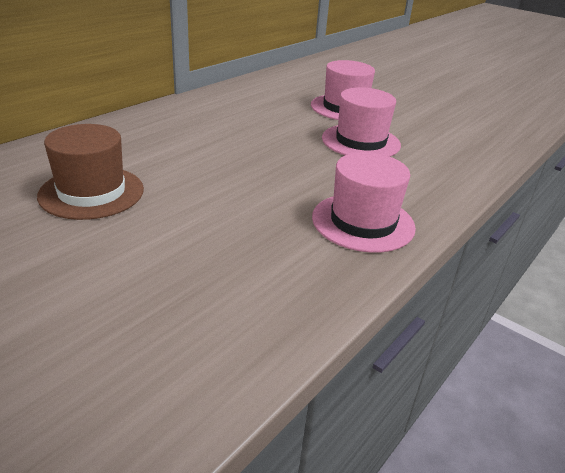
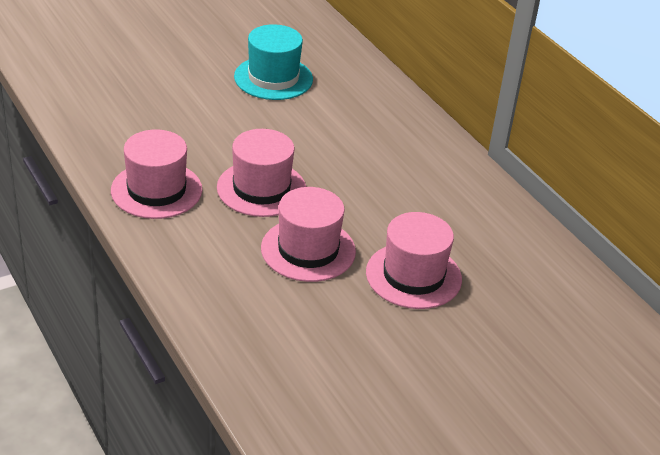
camera: 110 degrees right, 5 degrees up
(91, 192) = (273, 78): brown hat -> turquoise hat
(304, 169) = (261, 188): none -> pink hat

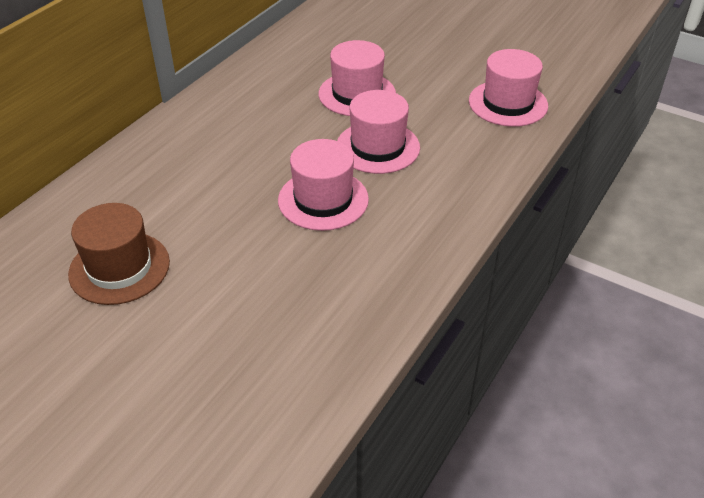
camera: 115 degrees left, 5 degrees up
(156, 190) = (386, 261): pink hat -> pink hat (508, 103)
(273, 78) = (119, 268): turquoise hat -> brown hat

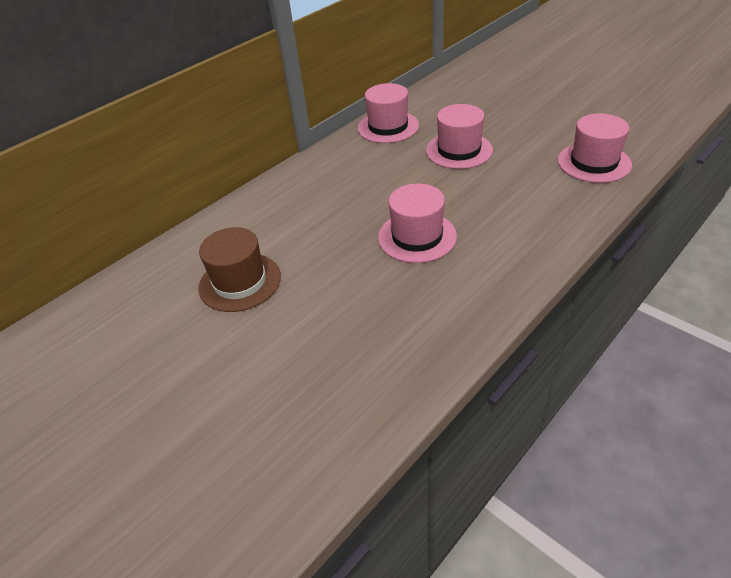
camera: 15 degrees right, 0 degrees up
(378, 147) = (471, 195): pink hat -> pink hat (388, 127)

